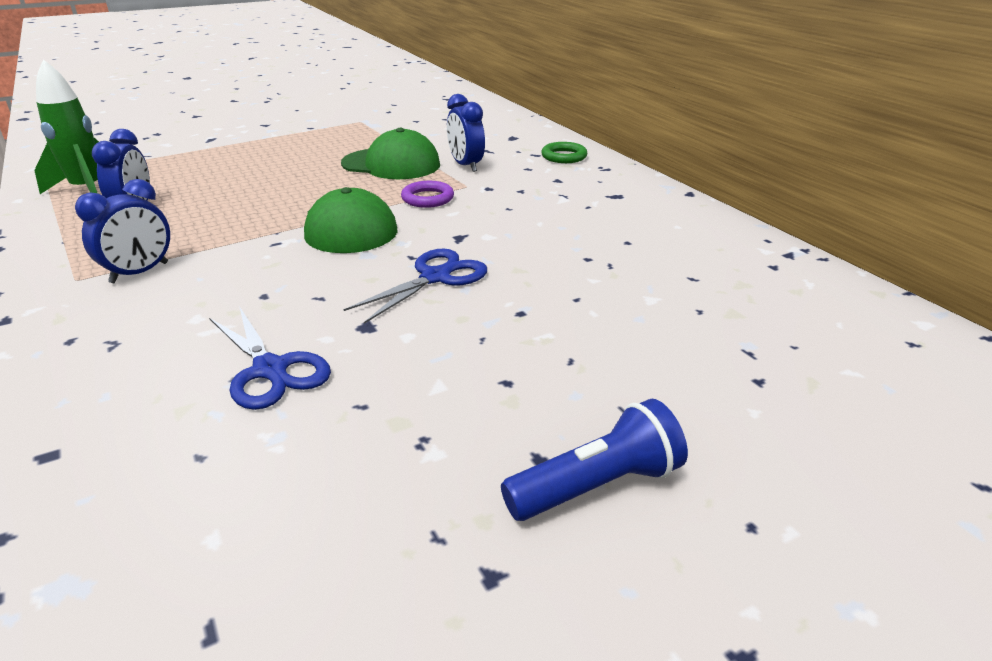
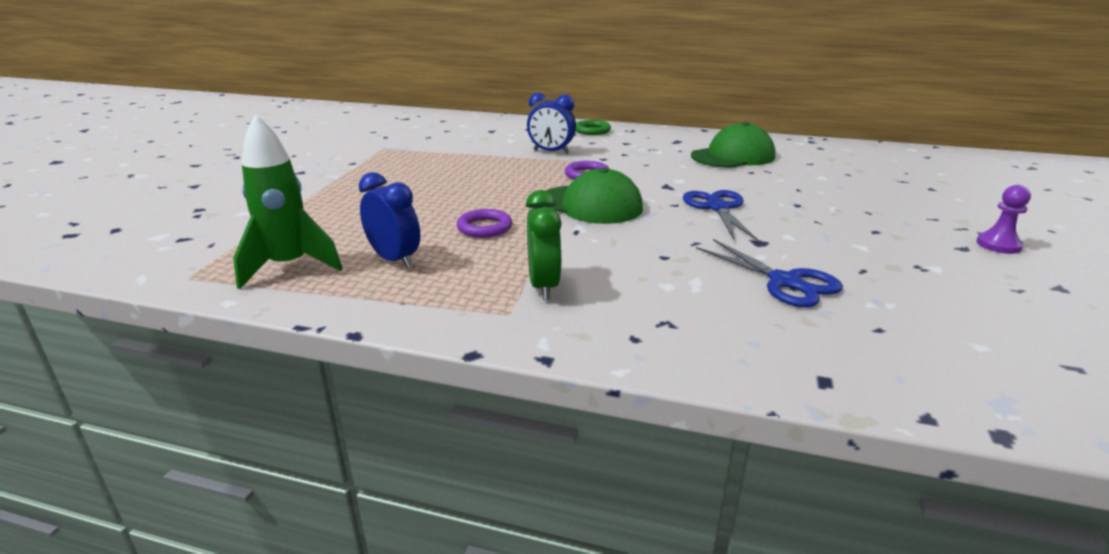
camera: 45 degrees left, 5 degrees down
(139, 273) = (543, 286): blue clock -> green clock
(236, 212) = (484, 228): none -> purple ring
(270, 370) = (784, 282): blue scissors -> blue scissors turned 45 degrees clockwise
(391, 164) = (500, 165): green cap -> green cap (733, 156)
(597, 486) = (998, 245): blue flashlight -> purple pawn

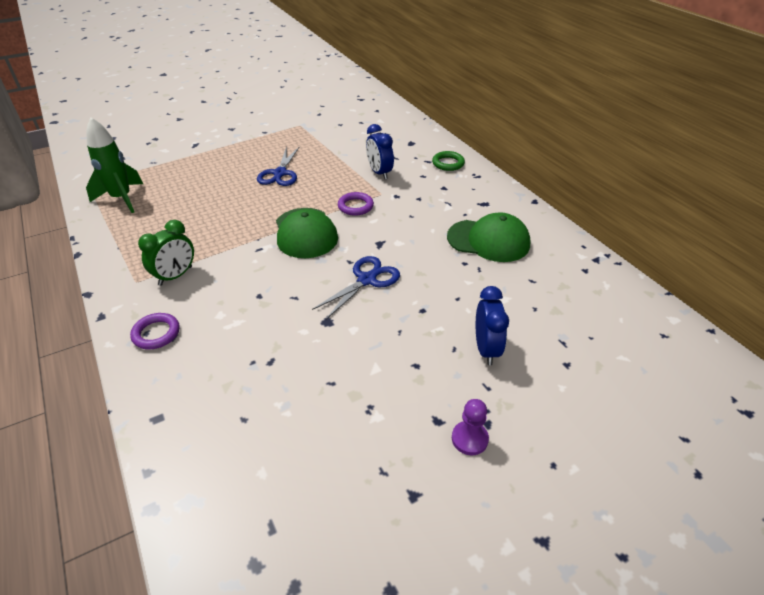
camera: 45 degrees right, 15 degrees up
(394, 259) = (159, 218): blue clock -> blue clock (486, 349)
(484, 228) = (227, 219): purple ring -> purple ring (156, 333)
(784, 282) = (273, 356): blue scissors -> blue scissors (280, 173)

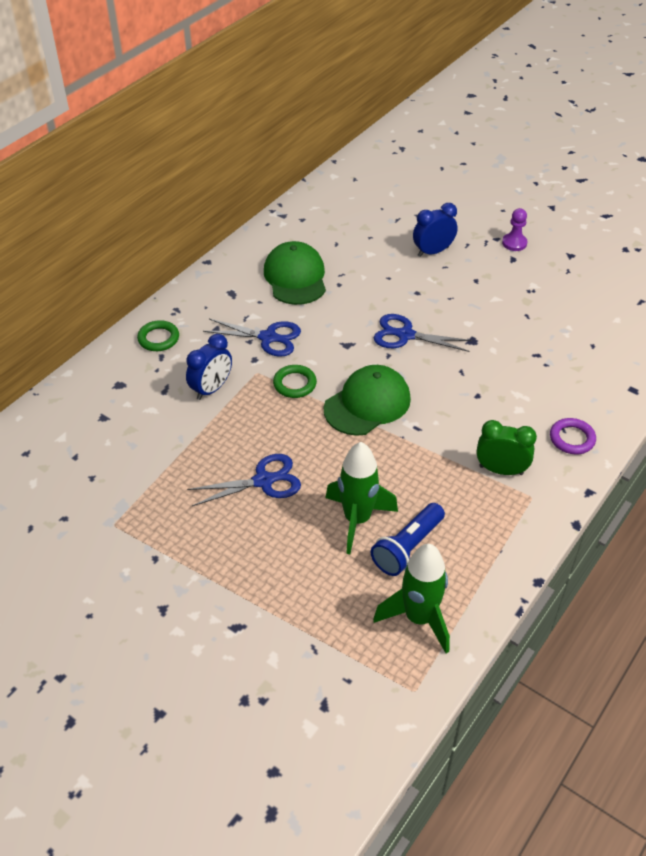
camera: 115 degrees left, 5 degrees up
(169, 210) = (407, 547): none -> blue flashlight
(212, 198) = (357, 519): none -> green rocket
(355, 206) = (294, 384): purple ring -> green ring
(416, 207) = (268, 338): none -> blue scissors

